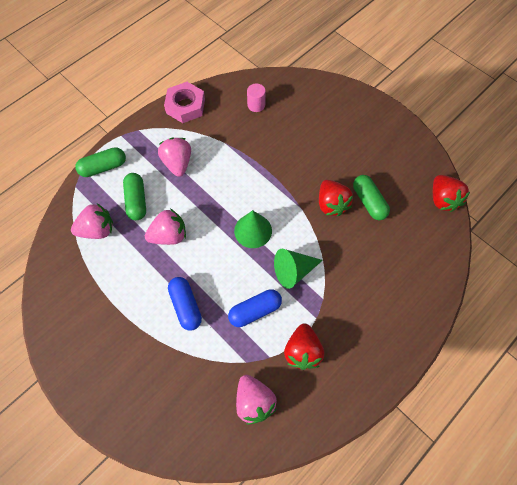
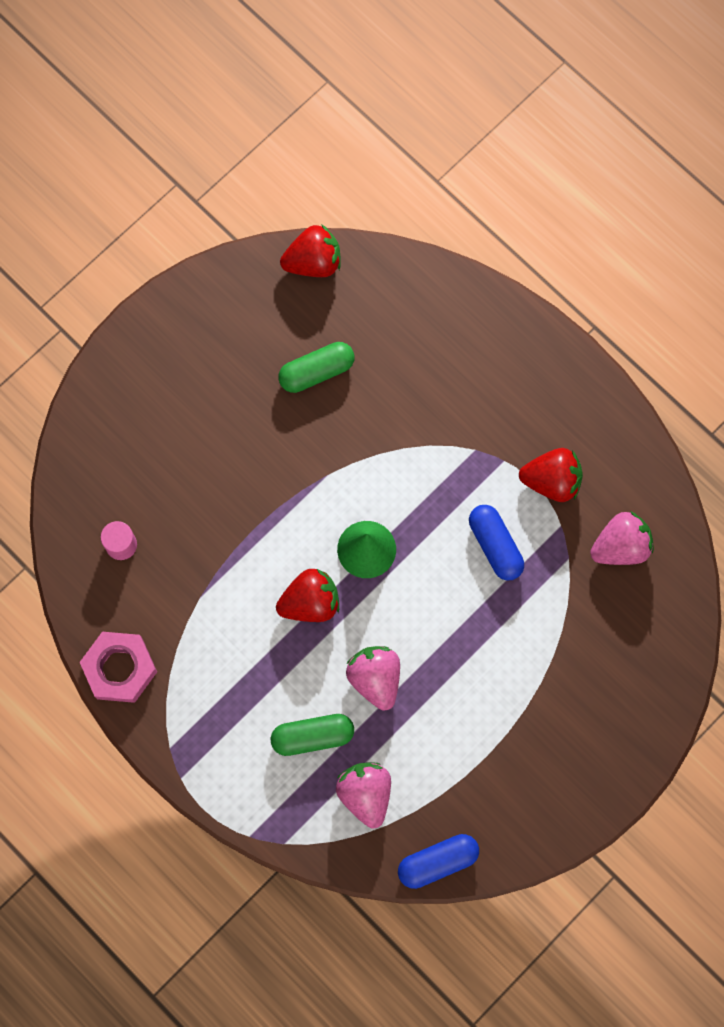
camera: 90 degrees left, 10 degrees up
(103, 167) = (247, 800): green capsule -> none
(178, 163) = (241, 674): pink strawberry -> none
(186, 306) = (489, 645): blue capsule -> blue capsule (437, 862)
(293, 271) = (433, 489): green cone -> none
(331, 204) = (321, 428): red strawberry -> red strawberry (310, 602)

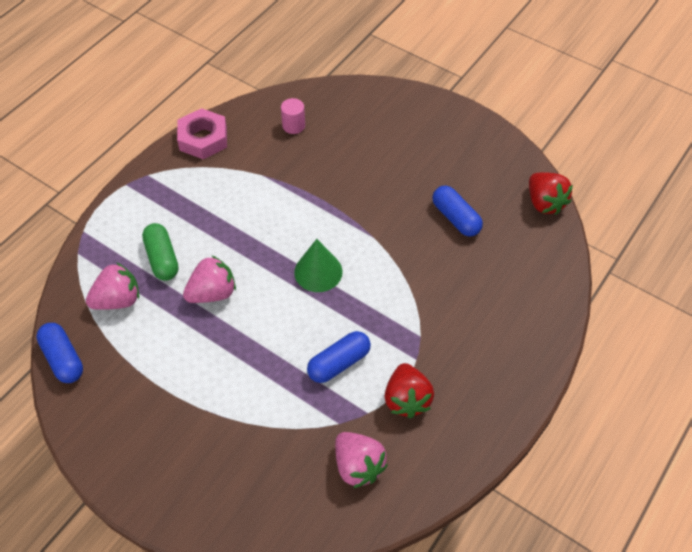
camera: 80 degrees right, 20 degrees down
(310, 602) = (268, 241): red strawberry -> none
(316, 371) = (456, 218): green capsule -> blue capsule

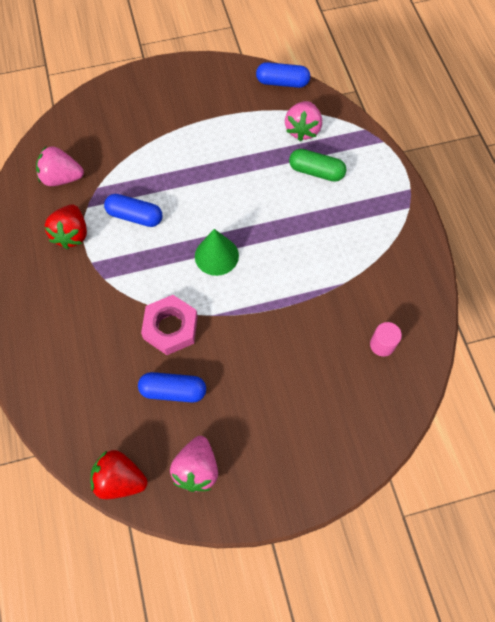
camera: 130 degrees right, 10 degrees up
(203, 139) = (420, 267): pink nut -> pink nut (170, 327)
(212, 293) = (259, 182): pink strawberry -> pink strawberry (197, 469)
(339, 363) = (135, 216): blue capsule -> blue capsule turned 75 degrees counterclockwise
(406, 399) = (72, 234): red strawberry -> red strawberry turned 120 degrees counterclockwise

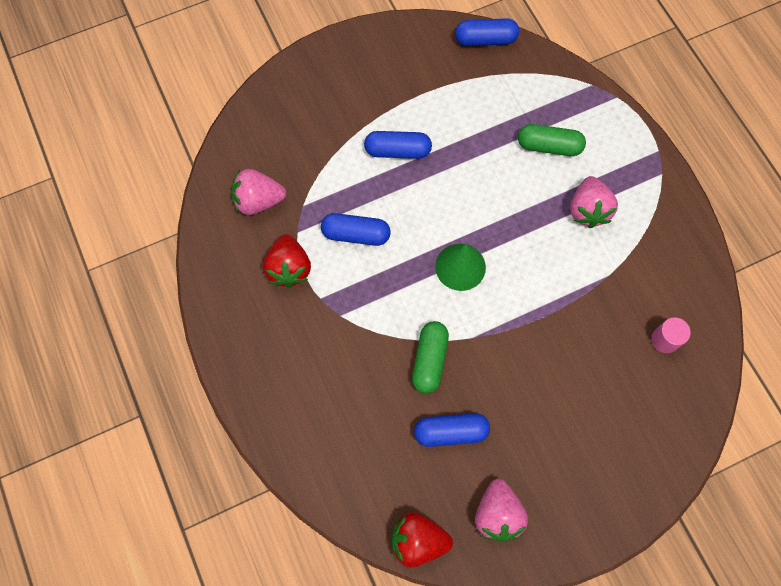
camera: 10 degrees left, 5 degrees up
(170, 327) = (429, 360): pink nut -> green capsule
(187, 157) = (397, 151): none -> blue capsule
(302, 130) = (522, 97): pink strawberry -> pink strawberry (588, 210)

